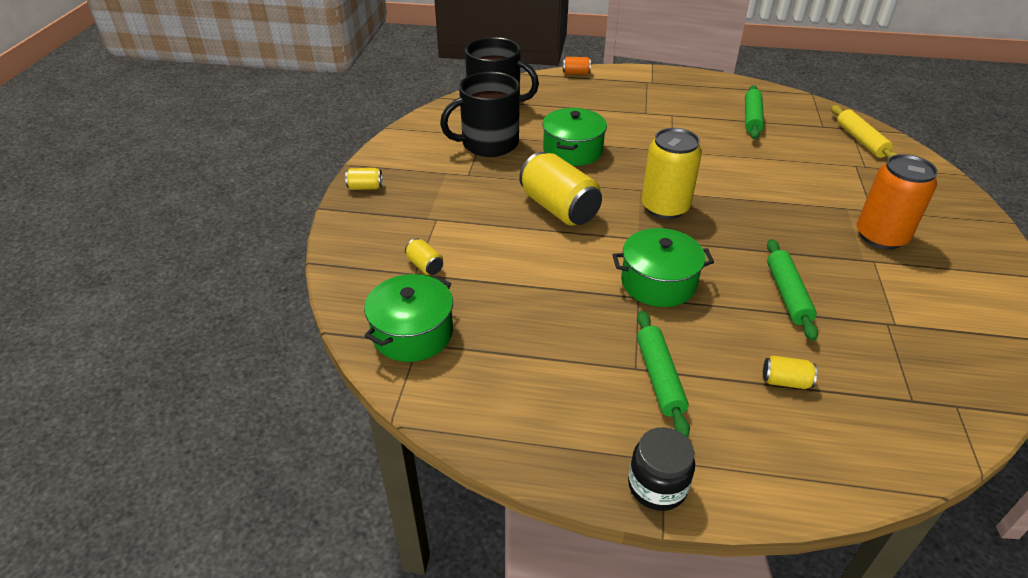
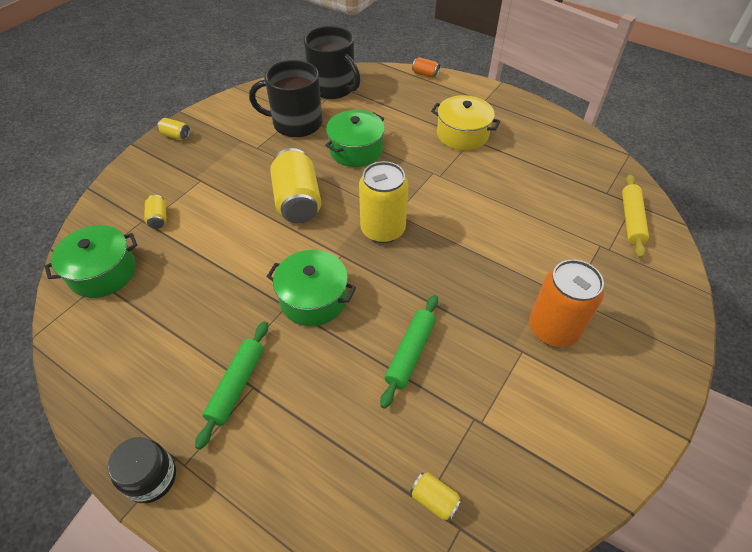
camera: 25 degrees right, 10 degrees up
(659, 113) = (462, 134): none -> yellow pot
(752, 118) = (543, 164): green rolling pin -> none
(785, 381) = (331, 434): yellow can -> yellow can (434, 500)

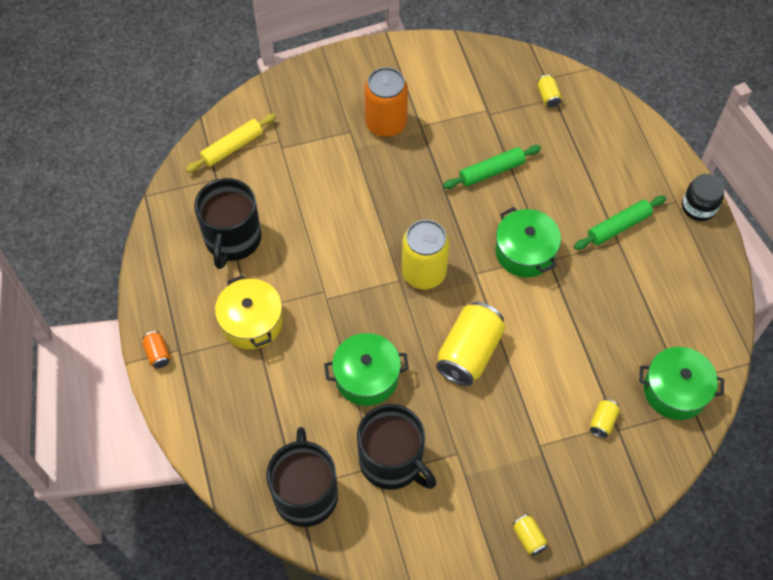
camera: 140 degrees left, 10 degrees up
(425, 74) = (188, 437): orange can -> orange can (158, 354)
(539, 166) = (232, 239): none -> black mug

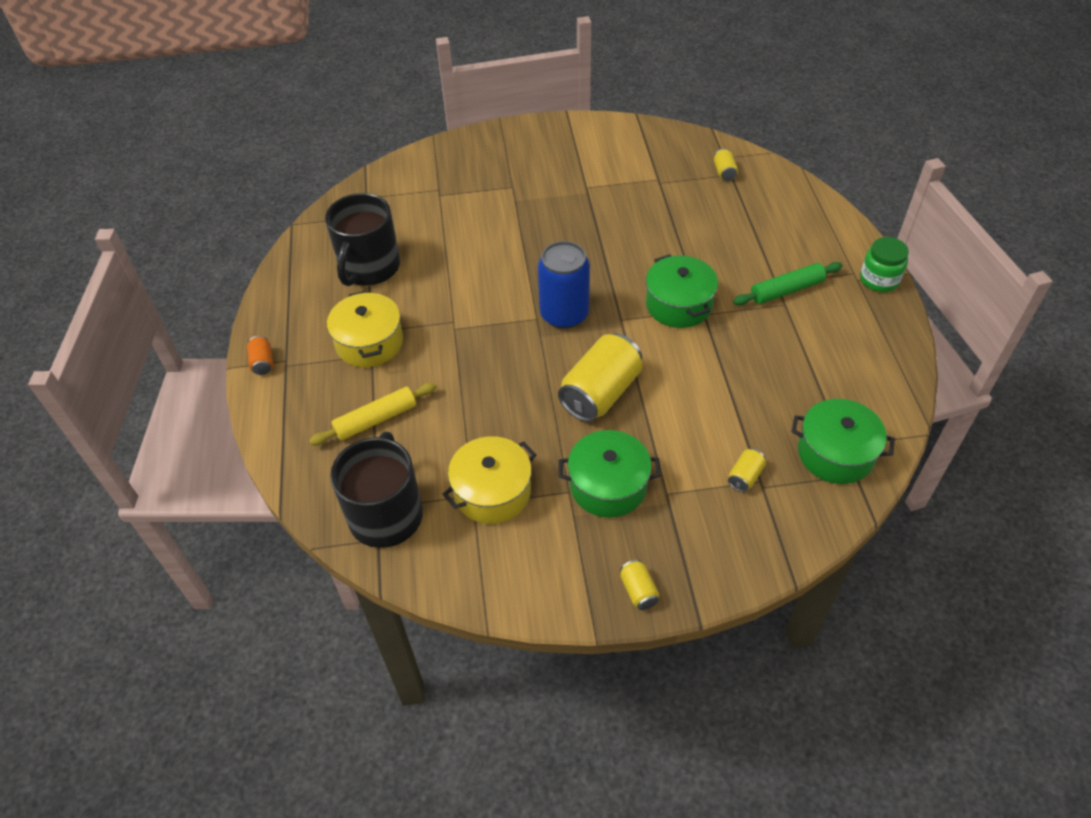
camera: 10 degrees right, 10 degrees down
(232, 147) = (390, 191): yellow rolling pin -> yellow rolling pin (376, 420)
(366, 377) = (481, 405): green pot -> green pot (608, 485)
(386, 123) = (550, 183): orange can -> none
(392, 461) = (492, 492): black mug -> yellow pot
(423, 273) = (564, 314): yellow can -> blue can
(491, 171) = (654, 231): green rolling pin -> none
(698, 207) = (879, 280): black jar -> green jar

